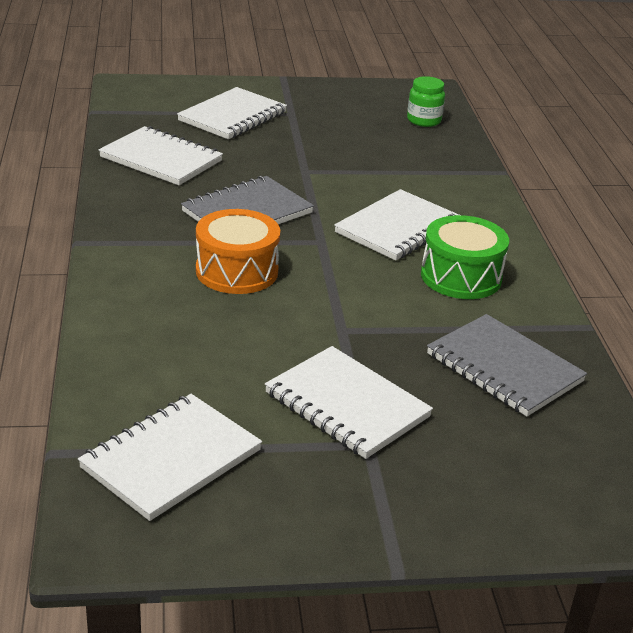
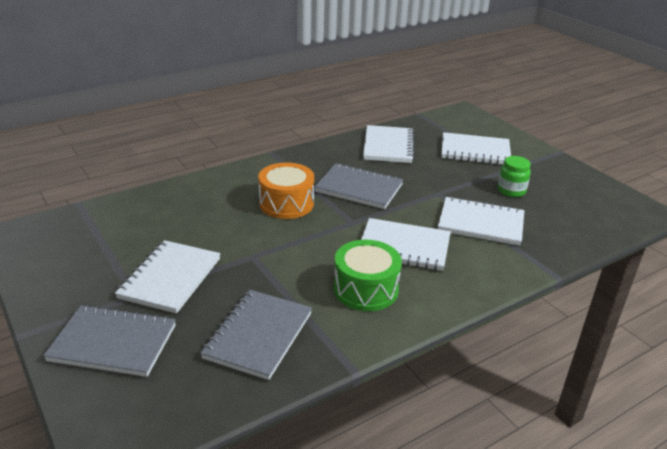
camera: 65 degrees right, 0 degrees up
(171, 459) = (87, 234): white notebook -> white notebook (480, 223)
(424, 120) = (586, 220): green jar -> green jar (511, 191)
(460, 481) = (113, 343): none -> grey notebook

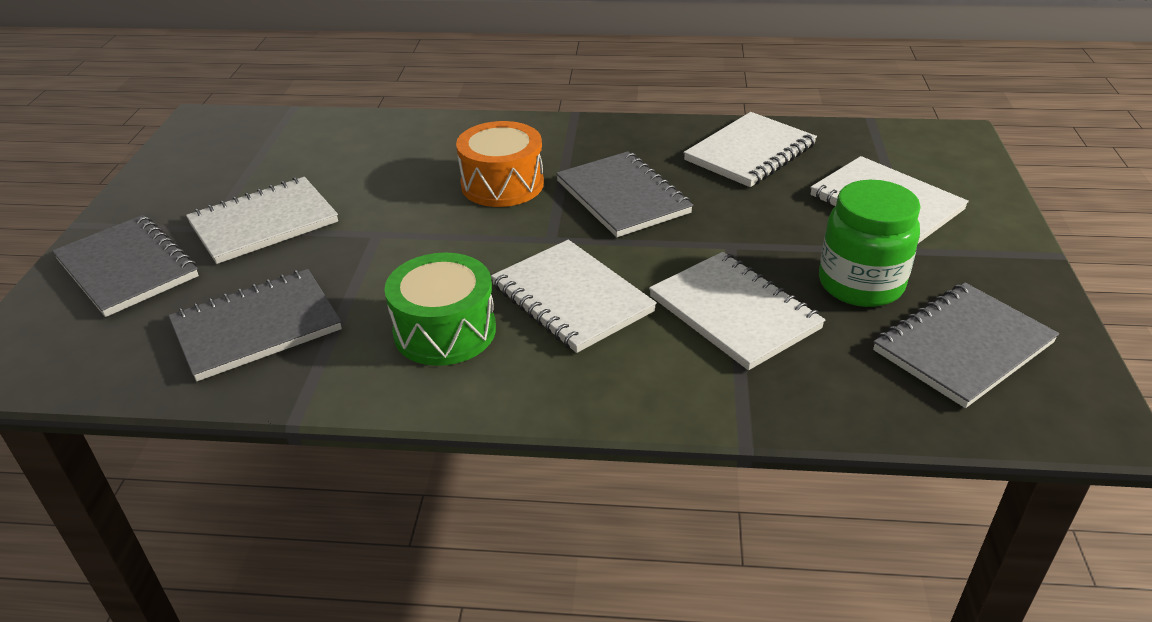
camera: 40 degrees right, 5 degrees up
(511, 191) = (860, 284): green jar -> green jar, size x1.59
(577, 202) = (962, 347): none -> grey notebook

